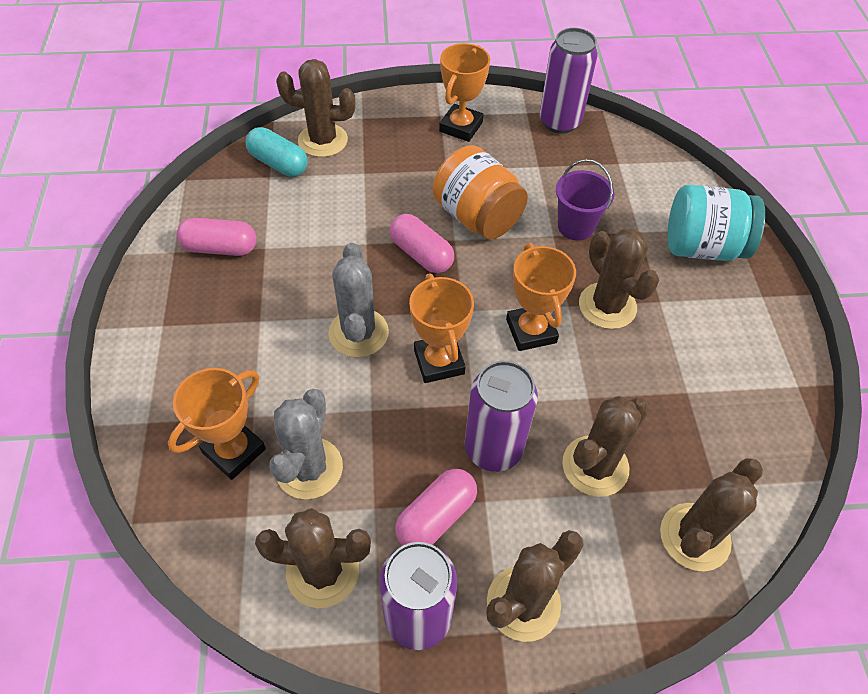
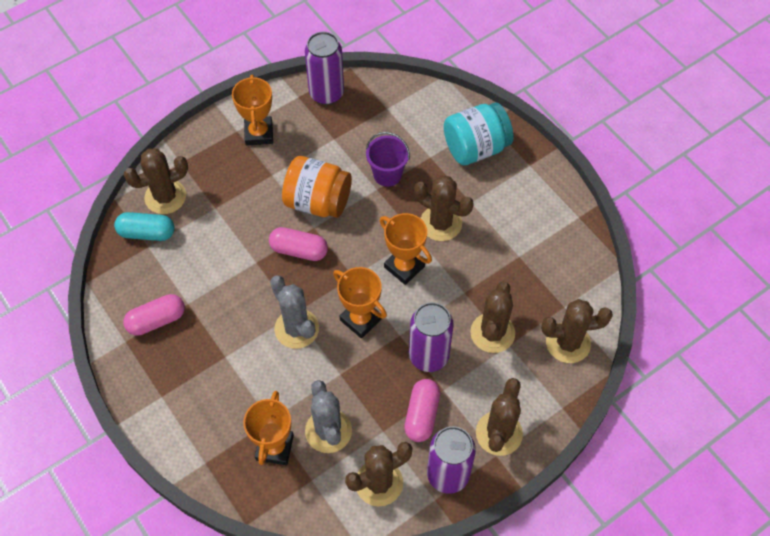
camera: 30 degrees left, 5 degrees up
(694, 537) = (568, 343): brown cactus -> brown cactus turned 75 degrees clockwise

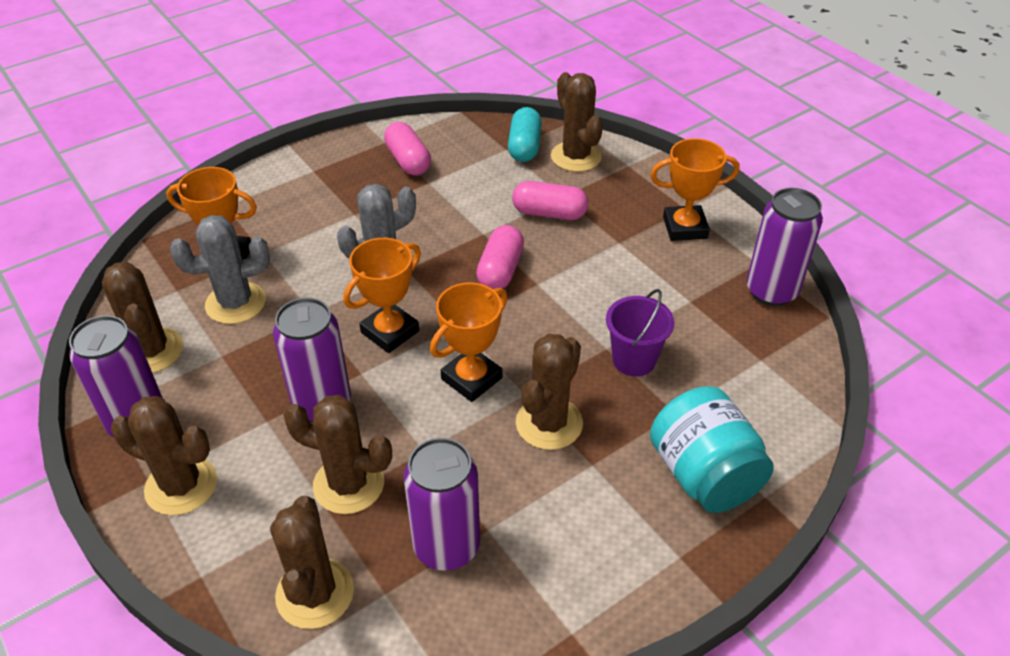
camera: 90 degrees right, 15 degrees down
(318, 201) = (579, 286): orange jar -> none
(421, 415) = (233, 395): pink capsule -> pink capsule (549, 213)
(532, 277) = (446, 546): none -> purple can

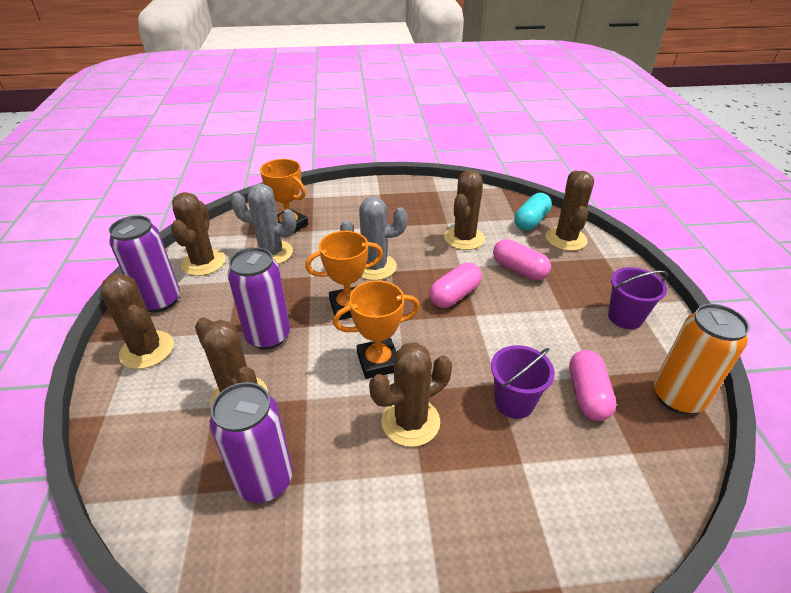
camera: 30 degrees right, 5 degrees down
(315, 593) = (154, 466): brown cactus -> brown cactus (464, 238)
(408, 161) = (443, 206): pink capsule -> pink capsule (587, 395)
(685, 228) = (625, 317): orange trophy -> purple bucket
(704, 475) = (512, 532): turquoise jar -> none
(771, 291) = (677, 397): purple can -> orange can

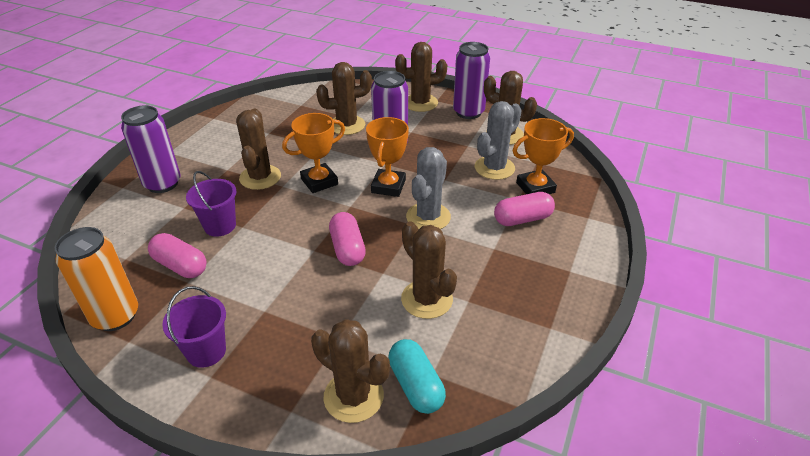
camera: 120 degrees right, 0 degrees up
(264, 480) = (284, 122): purple can -> purple can (162, 184)
(378, 362) = (319, 181): orange trophy -> orange trophy turned 45 degrees clockwise
(519, 270) = (340, 314): pink capsule -> pink capsule (522, 219)

